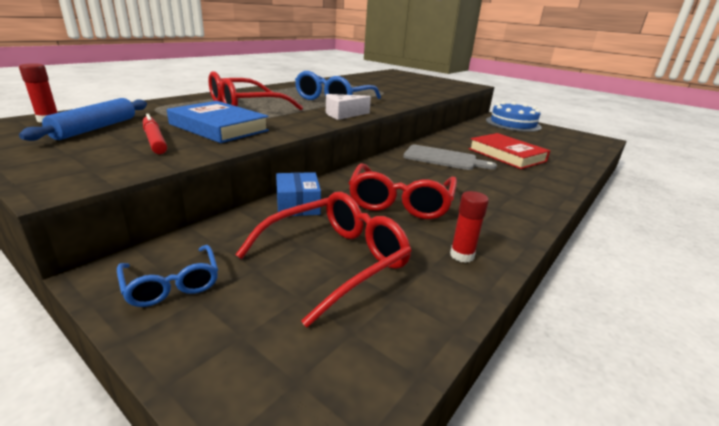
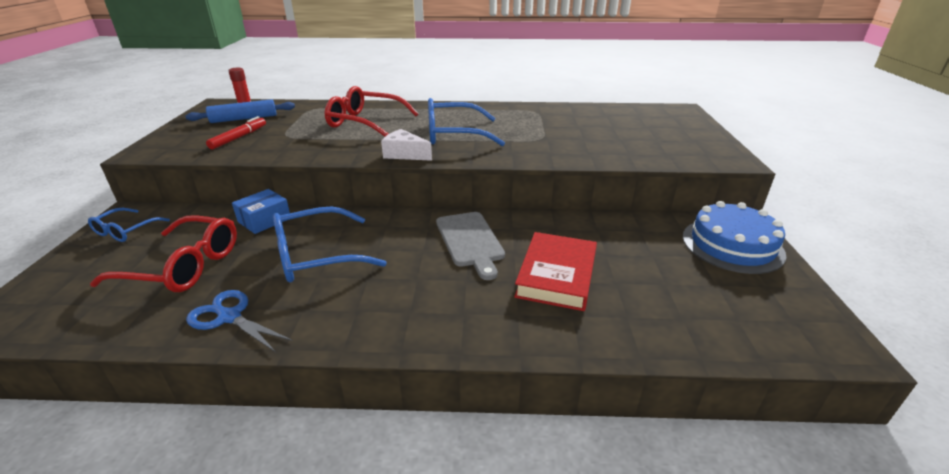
camera: 55 degrees right, 5 degrees up
(219, 127) = (292, 138): blue book -> none
(400, 201) = (317, 256): red glasses -> blue glasses
(462, 255) = (229, 317): red glue stick -> blue scissors

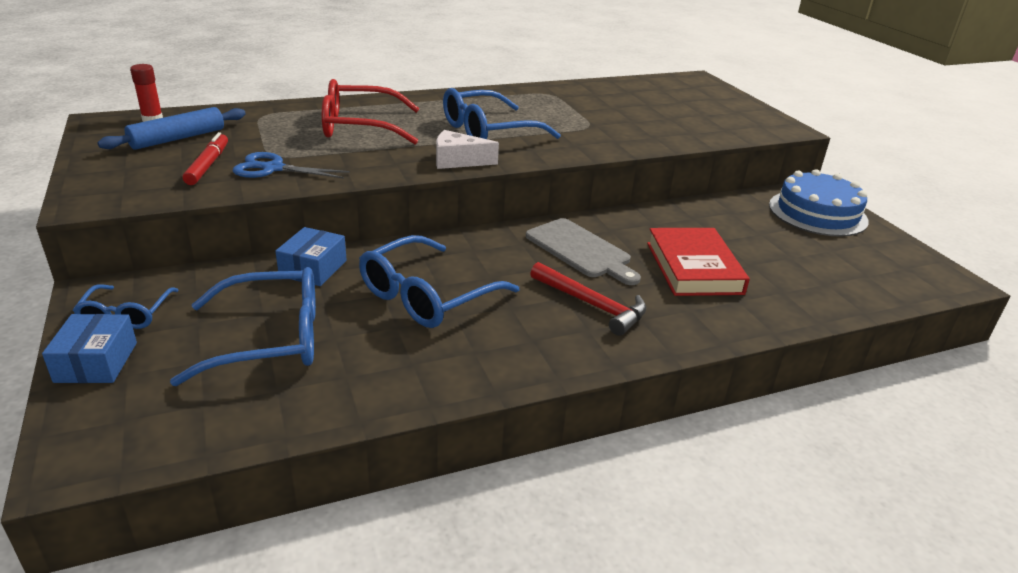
camera: 25 degrees left, 0 degrees up
(75, 259) = (96, 362): none -> blue box
(182, 266) = (269, 339): red glasses -> blue glasses
(229, 317) = (398, 377): blue scissors -> blue scissors (272, 168)
(433, 290) = (592, 305): none -> red hammer

